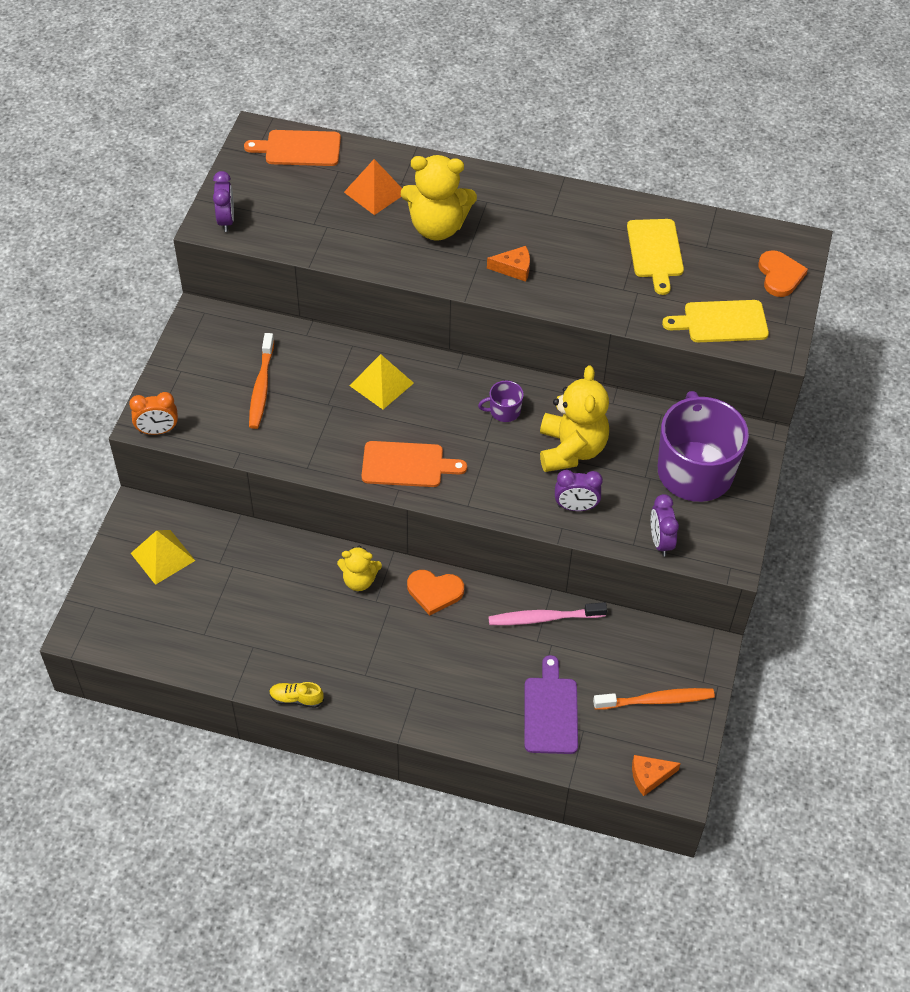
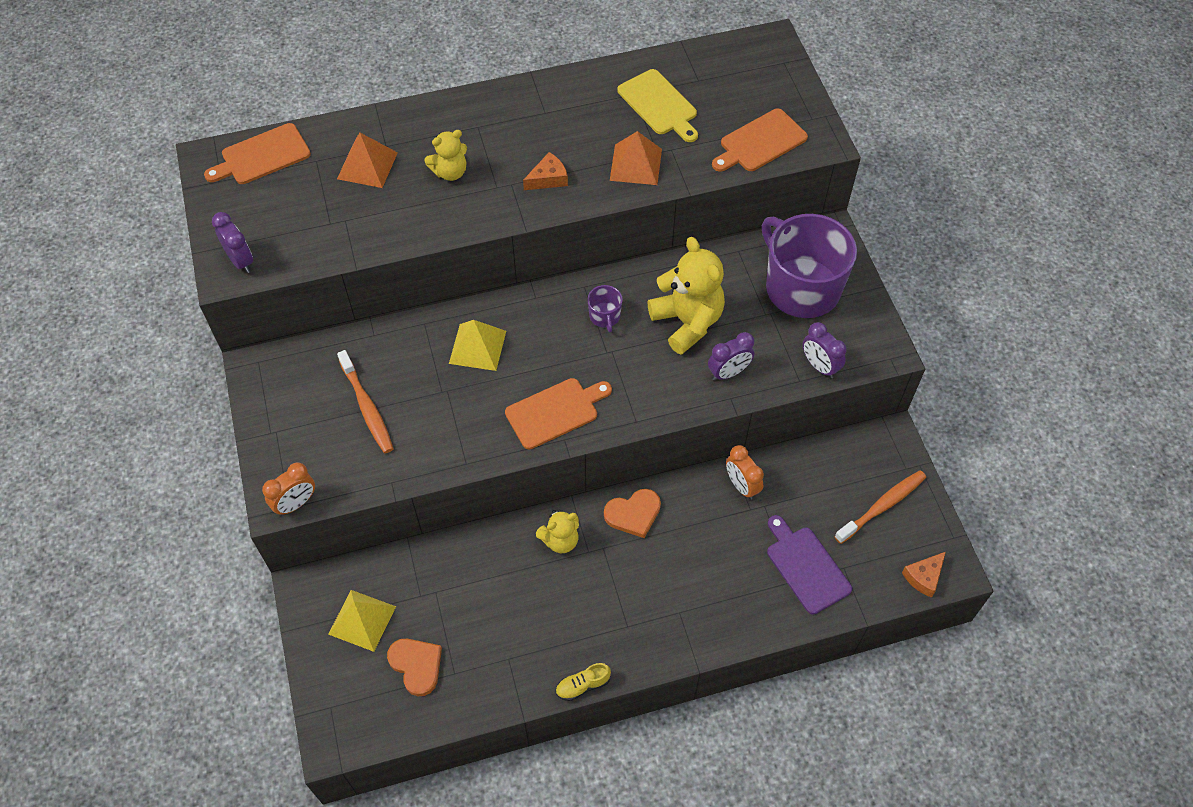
camera: 30 degrees left, 5 degrees up
(437, 227) = (450, 172): yellow teddy bear -> yellow teddy bear, size x0.57
(504, 411) = (605, 316): purple mug -> purple mug turned 60 degrees counterclockwise
(543, 618) = (741, 485): pink toothbrush -> orange clock
(596, 290) = (635, 164): none -> orange pyramid
(721, 322) = (760, 142): yellow cutting board -> orange cutting board
(780, 275) = (777, 78): orange heart -> orange heart (416, 665)

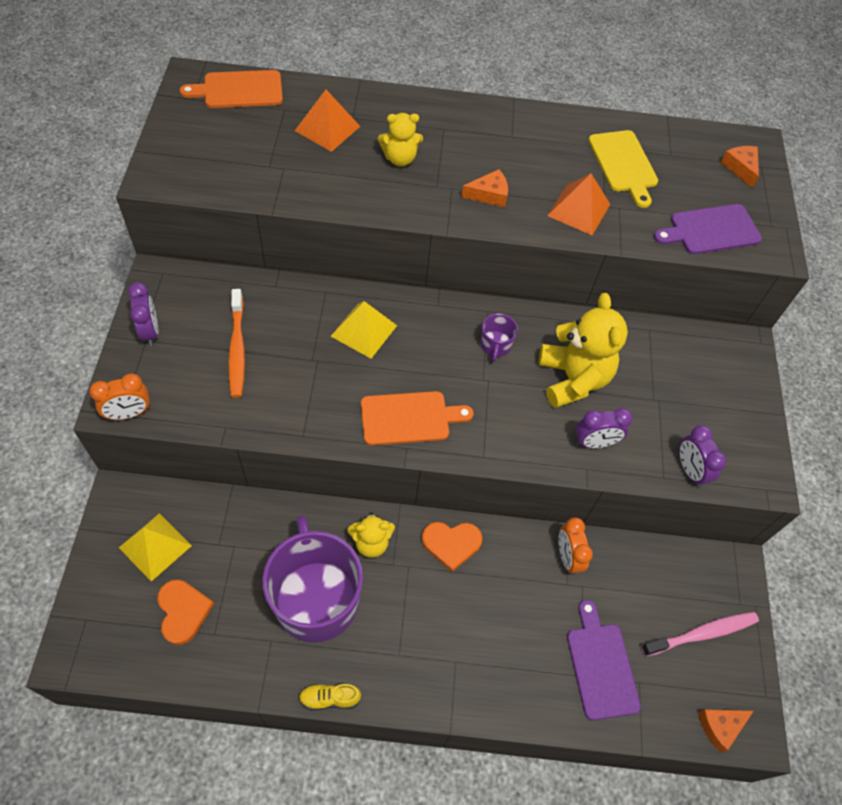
camera: 15 degrees right, 0 degrees up
(240, 261) = (172, 171): purple clock -> purple clock (150, 331)
(760, 142) = (711, 230): orange cutting board -> purple cutting board
(766, 71) = (740, 168): none -> orange cheese
(801, 287) = (699, 386): purple mug -> purple mug (316, 598)
(882, 506) = (702, 633): orange toothbrush -> pink toothbrush

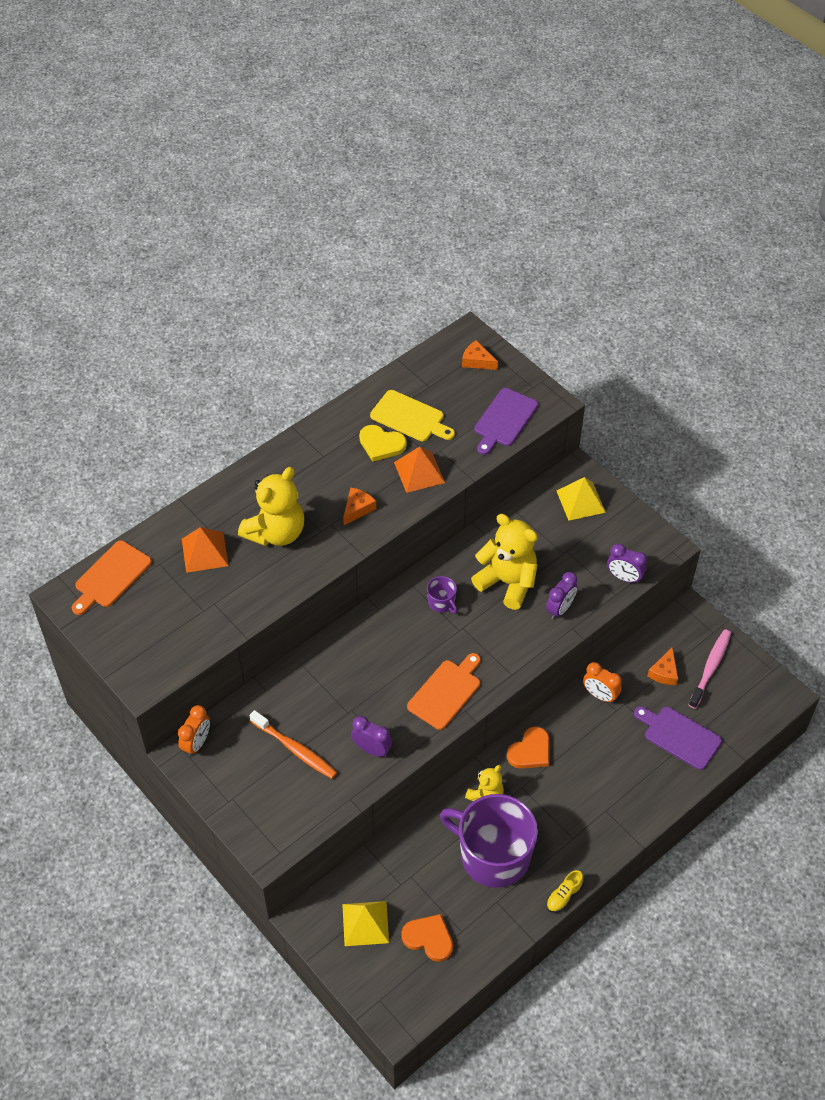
camera: 40 degrees left, 5 degrees down
(129, 413) = (283, 847): orange clock -> orange clock (197, 743)
(150, 331) = (227, 791): purple clock -> purple clock (372, 749)
(364, 330) = (355, 666): yellow pyramid -> yellow pyramid (580, 501)
(400, 159) = (276, 532): yellow teddy bear -> yellow teddy bear, size x1.76
(572, 165) = (381, 444): none -> yellow heart
(720, 726) = (766, 708): orange cheese -> orange cheese (664, 672)

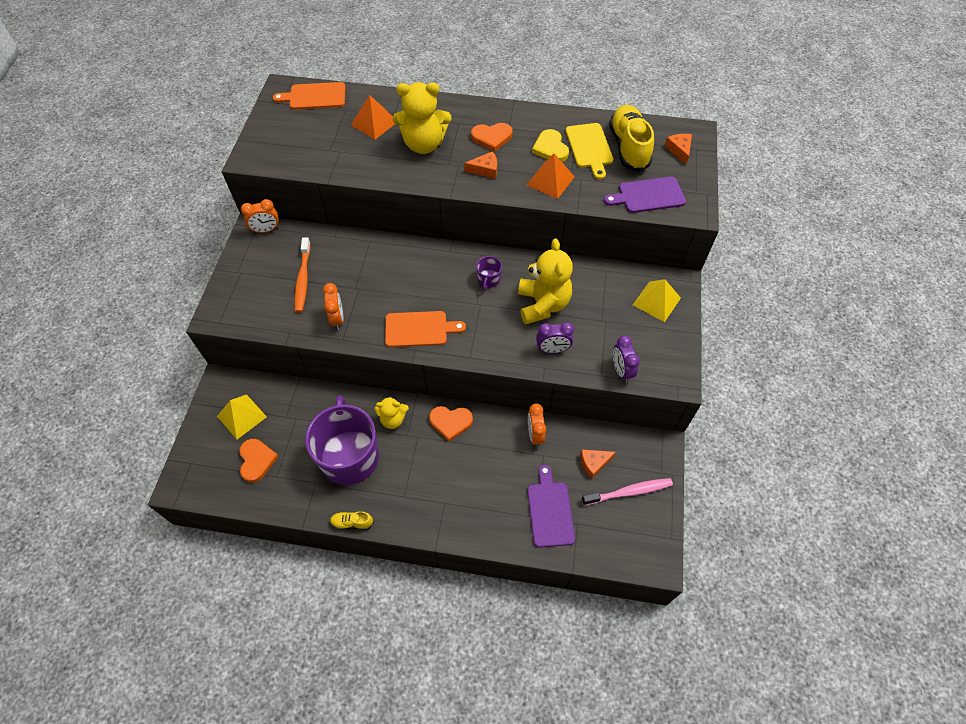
camera: 50 degrees right, 5 degrees up
(322, 476) = (492, 137): none -> orange heart
(372, 749) = (337, 319): purple clock -> orange clock
(438, 391) = (628, 147): none -> yellow shoe

